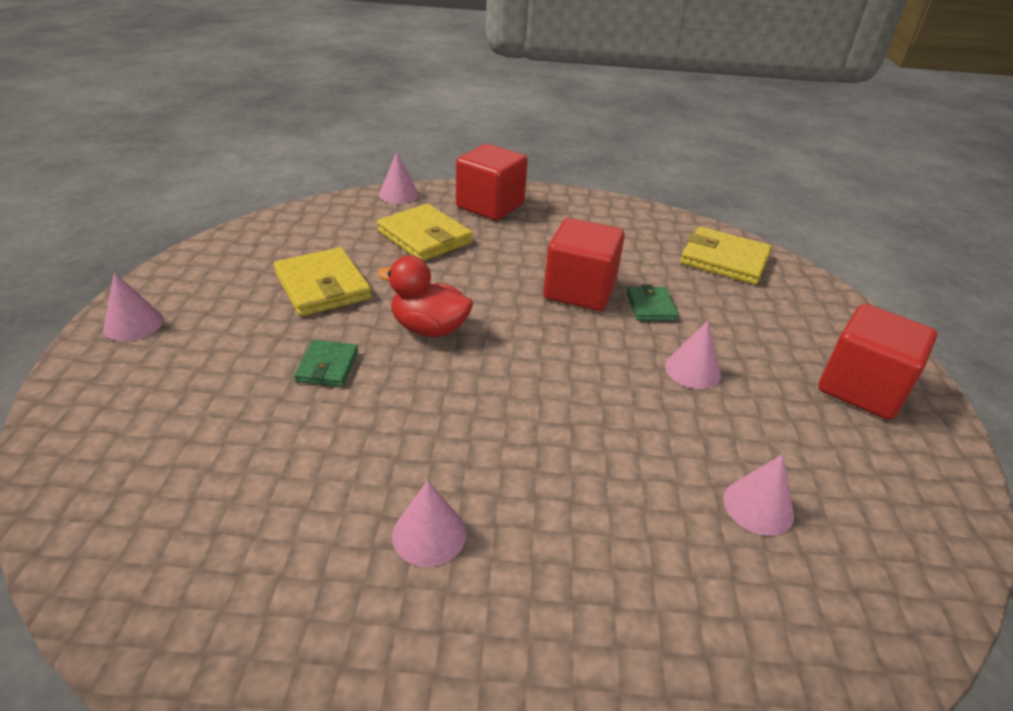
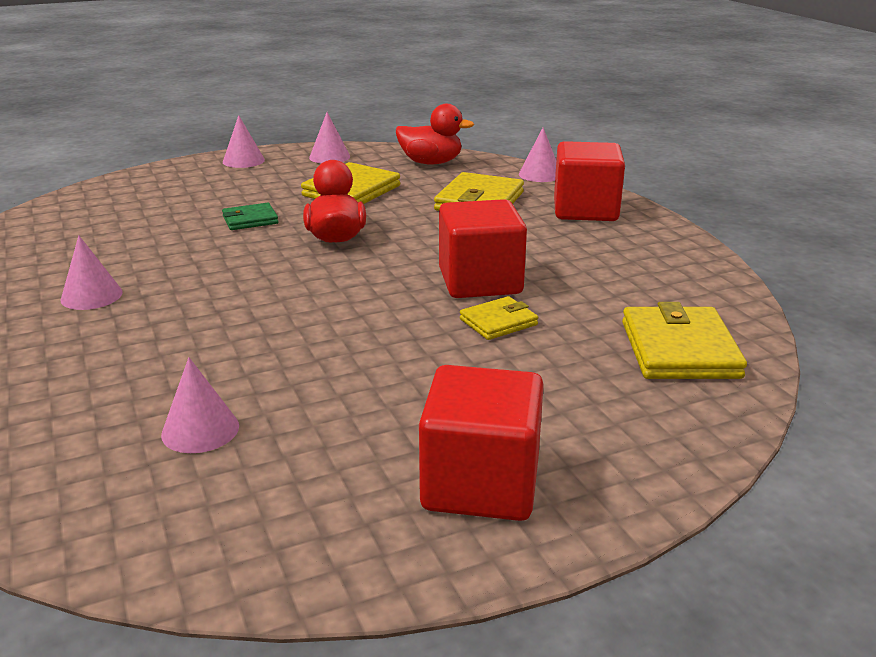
camera: 65 degrees right, 10 degrees down
(305, 226) = (431, 163): none -> red duck
(651, 306) = (498, 322): green wallet -> yellow wallet
(692, 370) = (399, 364): pink cone -> pink cone (329, 157)

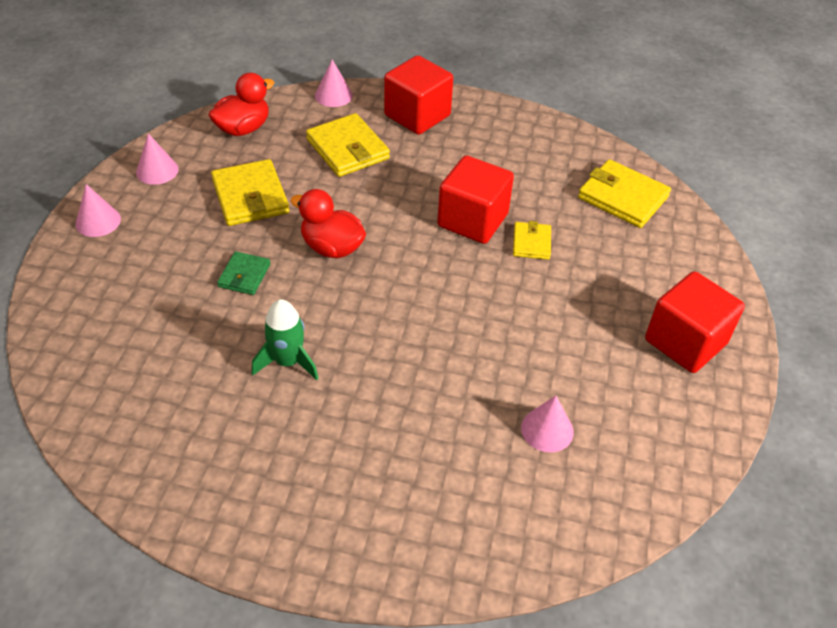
camera: 55 degrees left, 20 degrees up
(91, 296) = (297, 419): pink cone -> none
(162, 269) = (287, 361): none -> green rocket

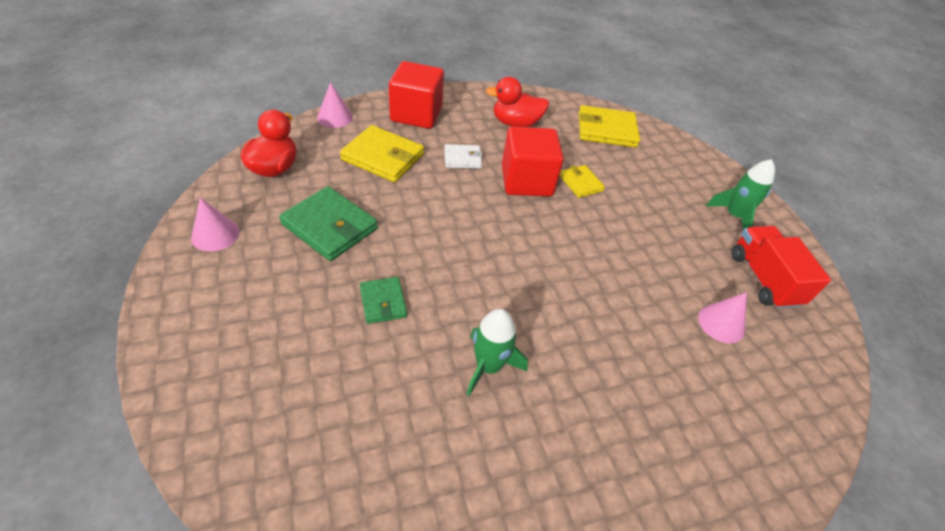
camera: 35 degrees left, 0 degrees up
(98, 221) = (185, 310): pink cone -> none
(250, 196) = (329, 226): yellow wallet -> green wallet
(332, 247) = (439, 244): red duck -> red duck (515, 123)
(425, 176) = (462, 159): none -> white wallet
(646, 414) = (763, 279): none -> red truck
(685, 342) = (734, 216): red cube -> green rocket

